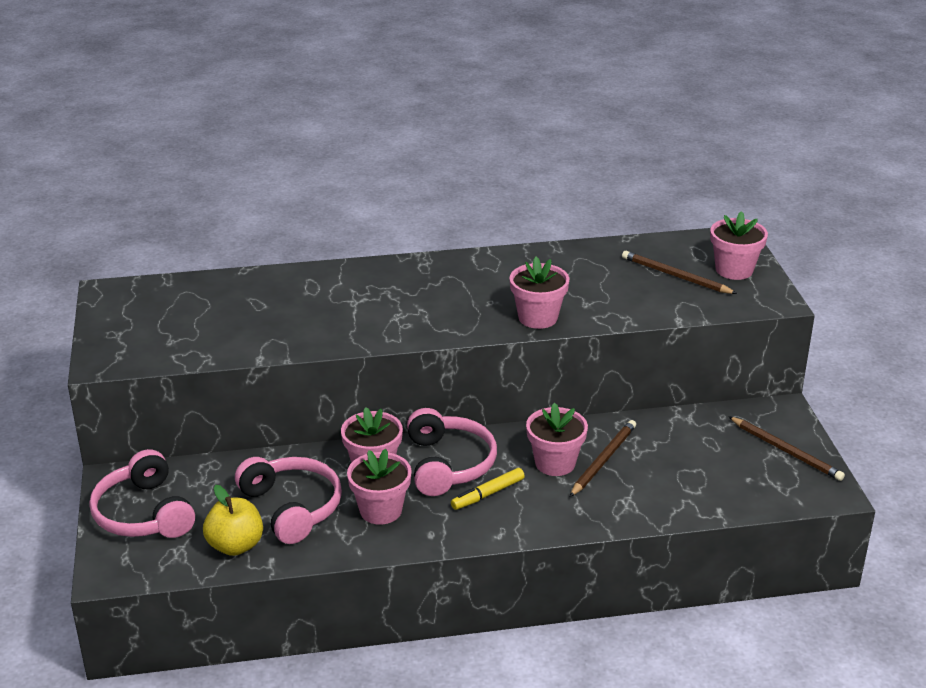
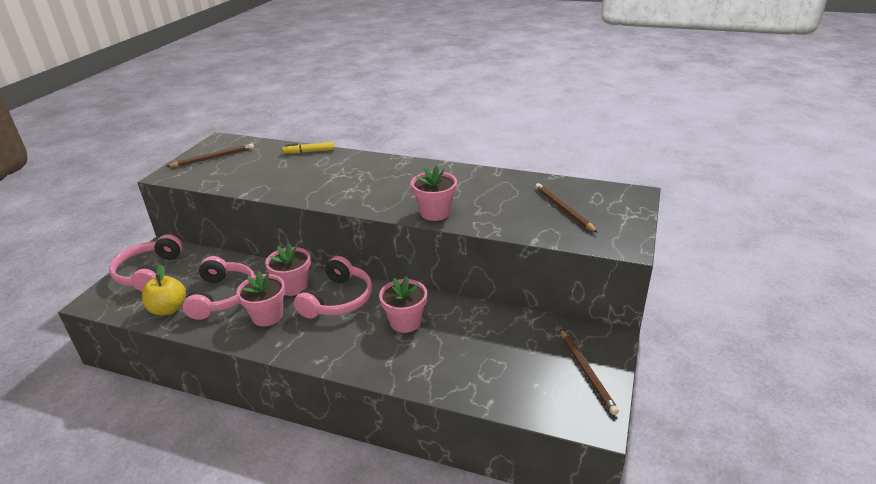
camera: 30 degrees right, 0 degrees up
(488, 494) = (341, 328): yellow marker -> yellow marker (309, 152)
(603, 460) = (440, 331): brown pencil -> brown pencil (213, 158)
(734, 270) = (614, 215): pink flower pot -> none

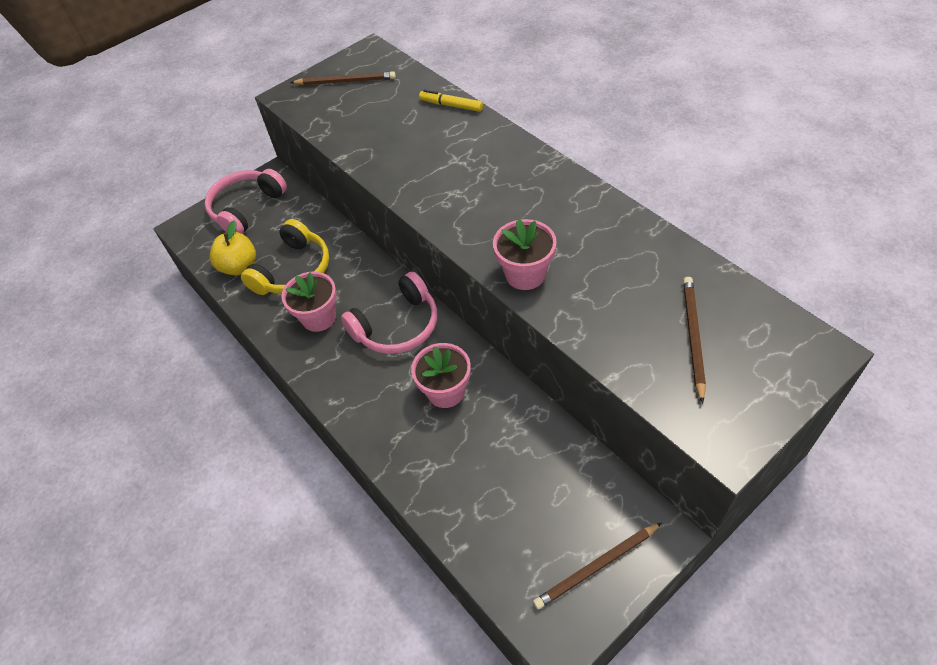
camera: 35 degrees right, 20 degrees up
(223, 296) = (293, 271): pink headphones -> yellow headphones
(293, 286) = (364, 286): pink flower pot -> none
(587, 372) = (596, 567): brown pencil -> brown pencil turned 45 degrees clockwise

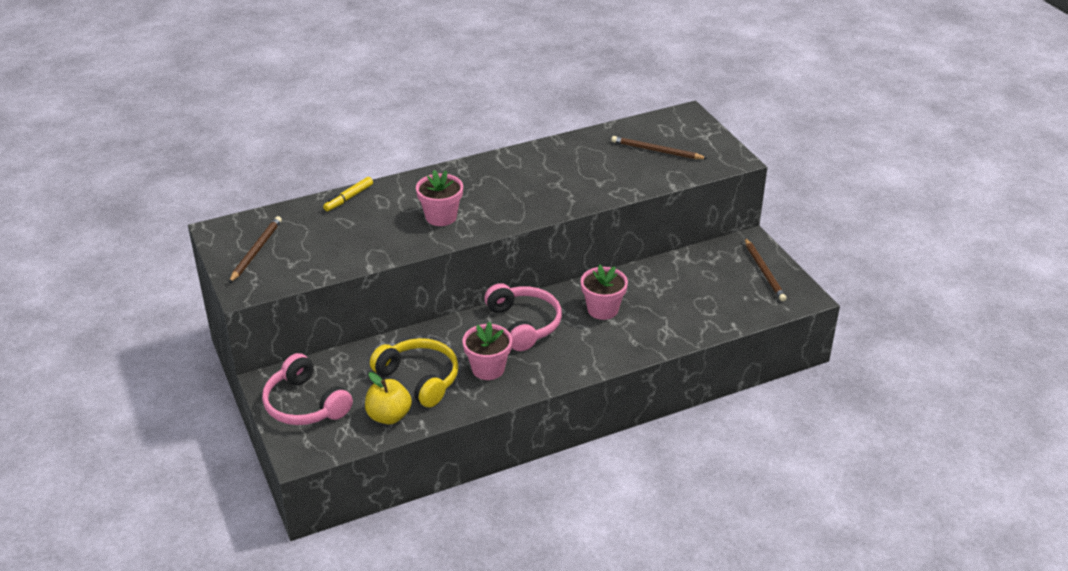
camera: 80 degrees left, 15 degrees down
(525, 274) = (568, 200): pink flower pot -> pink flower pot (441, 217)

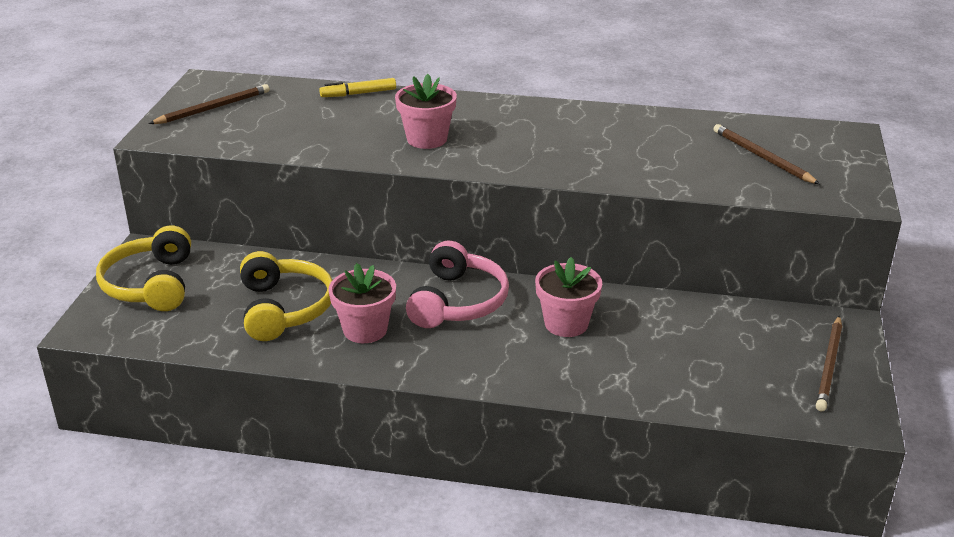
camera: 35 degrees right, 5 degrees down
(305, 404) = (151, 284): pink headphones -> yellow headphones
(389, 416) = (210, 331): yellow apple -> none

